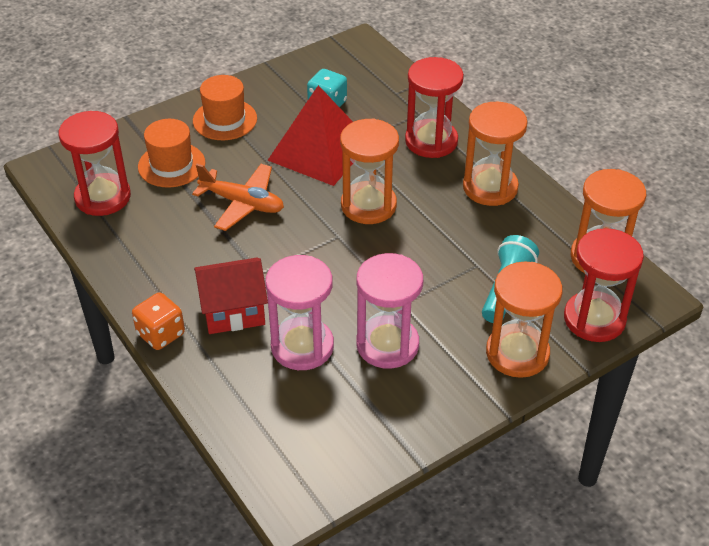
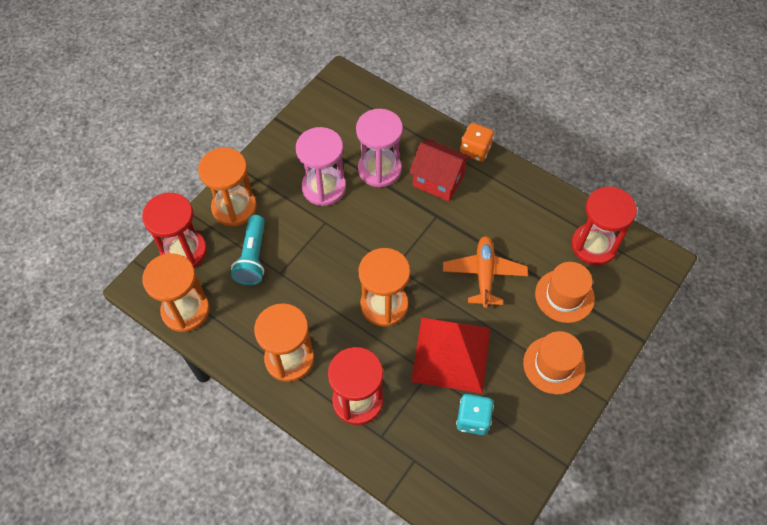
camera: 160 degrees right, 15 degrees up
(233, 311) = (438, 180): red house -> red house turned 60 degrees clockwise
(242, 203) = (484, 274): orange plane -> orange plane turned 90 degrees clockwise

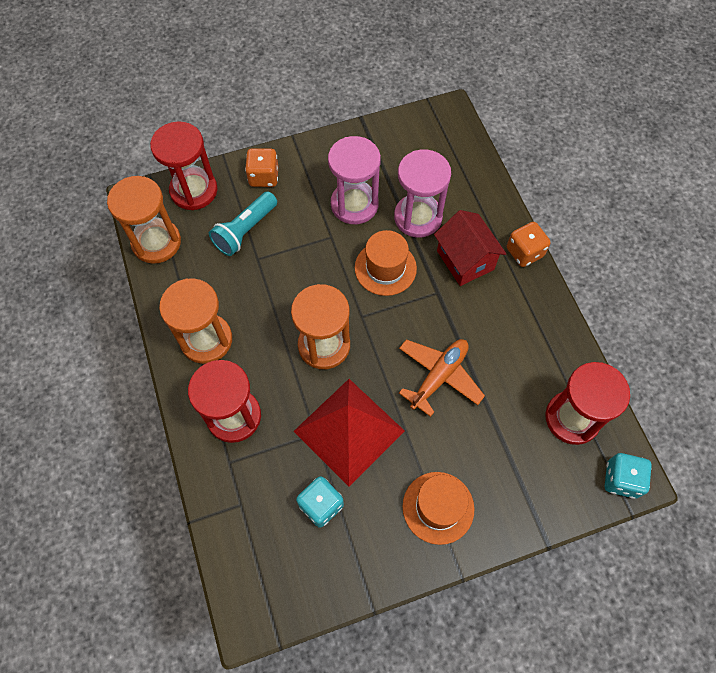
camera: 35 degrees right, 5 degrees up
(234, 207) = (264, 177): orange hourglass -> orange dice
(564, 296) = (502, 448): orange hat -> orange hat (385, 268)
(654, 266) = (621, 479): none -> turquoise dice

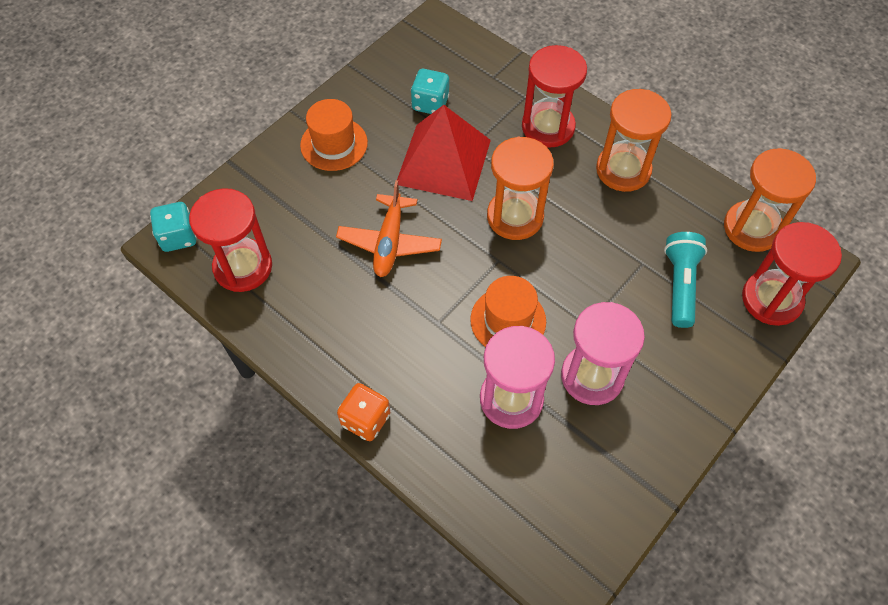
camera: 150 degrees right, 5 degrees down
(264, 177) = (716, 356): orange dice -> none
(465, 260) = (428, 374): red house -> none

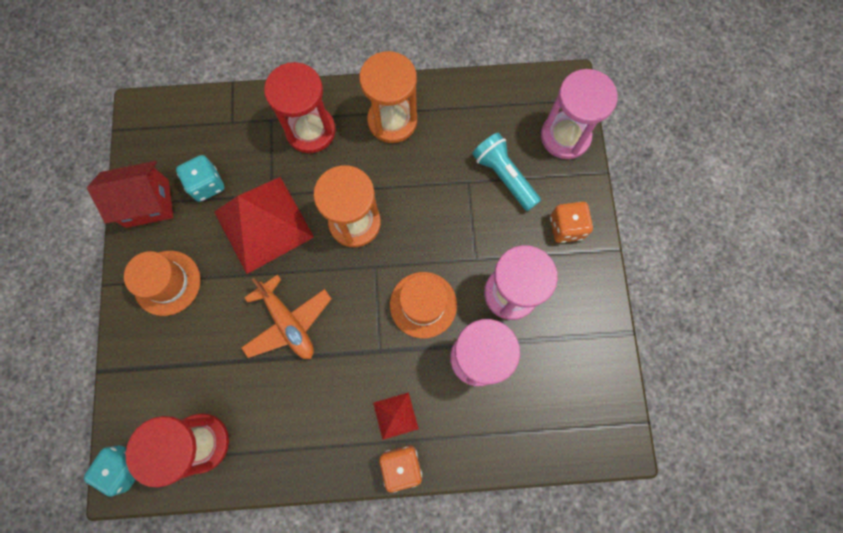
camera: 45 degrees left, 15 degrees up
(375, 83) = (147, 203): none -> red house
(400, 379) = (395, 415): none -> red pyramid
(698, 369) = (566, 227): none -> orange dice
(752, 228) = (510, 94): orange hourglass -> none
(771, 299) = (565, 136): red hourglass -> pink hourglass

